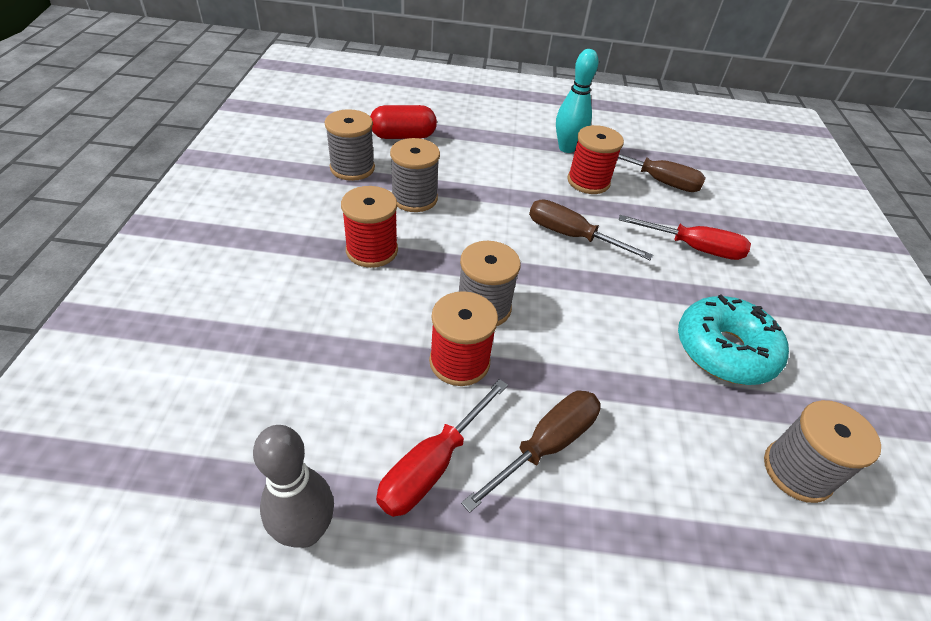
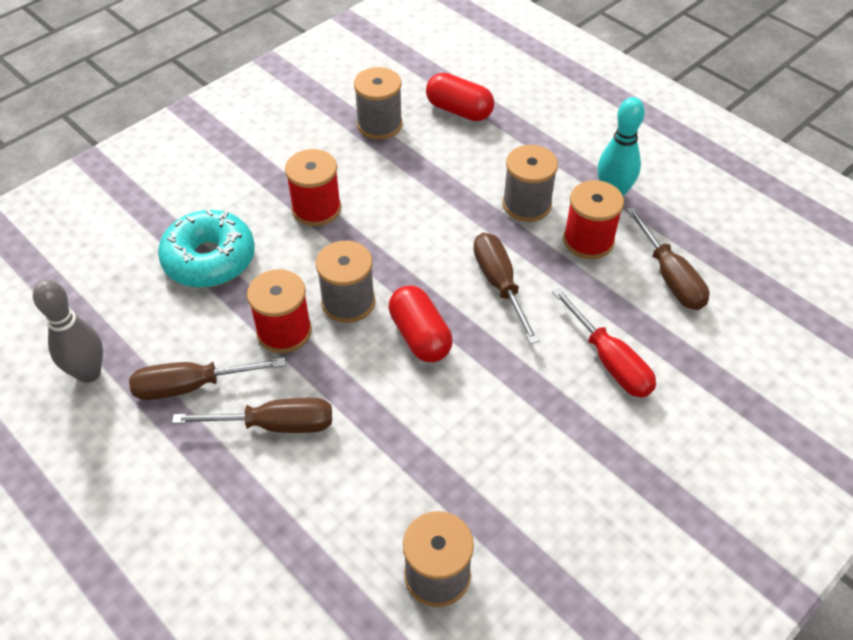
camera: 45 degrees right, 5 degrees up
(414, 198) = (400, 178): grey spool -> grey spool (526, 204)
(431, 466) = (191, 386): red screwdriver -> brown screwdriver
(565, 301) = (420, 336): none -> red capsule
(724, 350) = (507, 458): turquoise donut -> turquoise donut (209, 259)

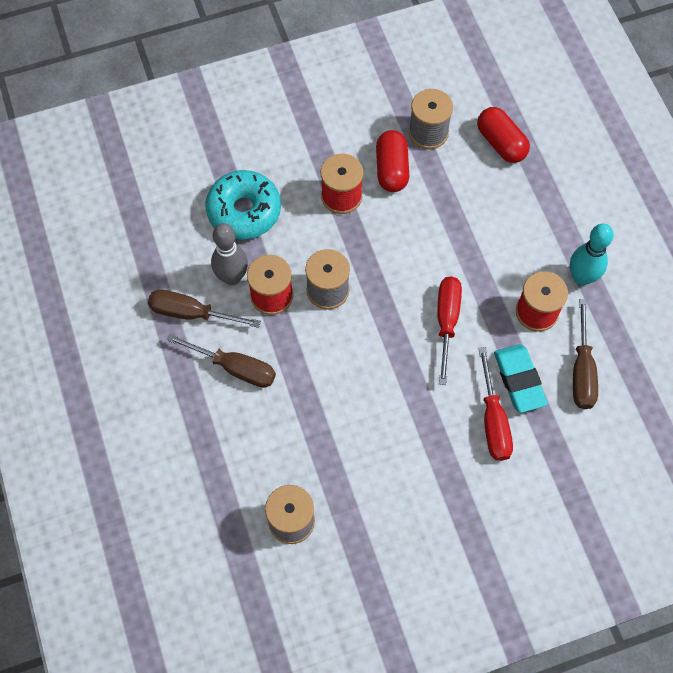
camera: 25 degrees right, 15 degrees up
(89, 373) = (127, 273): grey bowling pin -> grey bowling pin (232, 277)
(420, 336) = (366, 341): red capsule -> red capsule (392, 169)
(499, 283) = (446, 321): brown screwdriver -> red screwdriver
(526, 204) = (506, 258): grey spool -> none
(611, 310) = (519, 380): none -> turquoise eraser

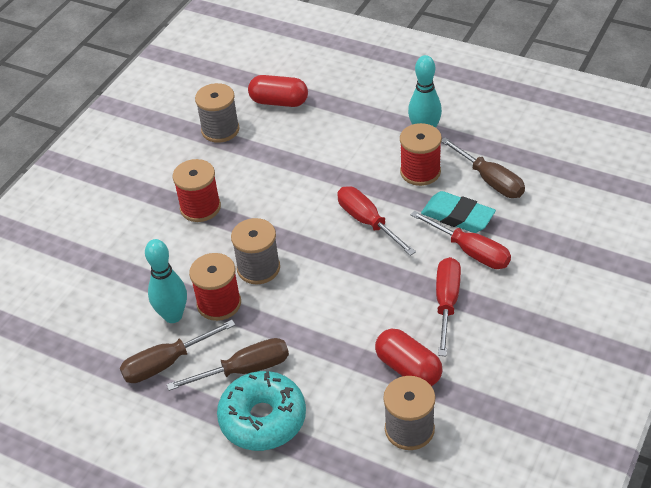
camera: 40 degrees left, 20 degrees down
(232, 277) = (173, 316): grey bowling pin -> turquoise bowling pin
(244, 211) = (133, 269): turquoise donut -> turquoise donut (263, 419)
(392, 169) = (219, 167): red capsule -> red capsule (408, 368)
(427, 447) = (446, 302): none -> red screwdriver

